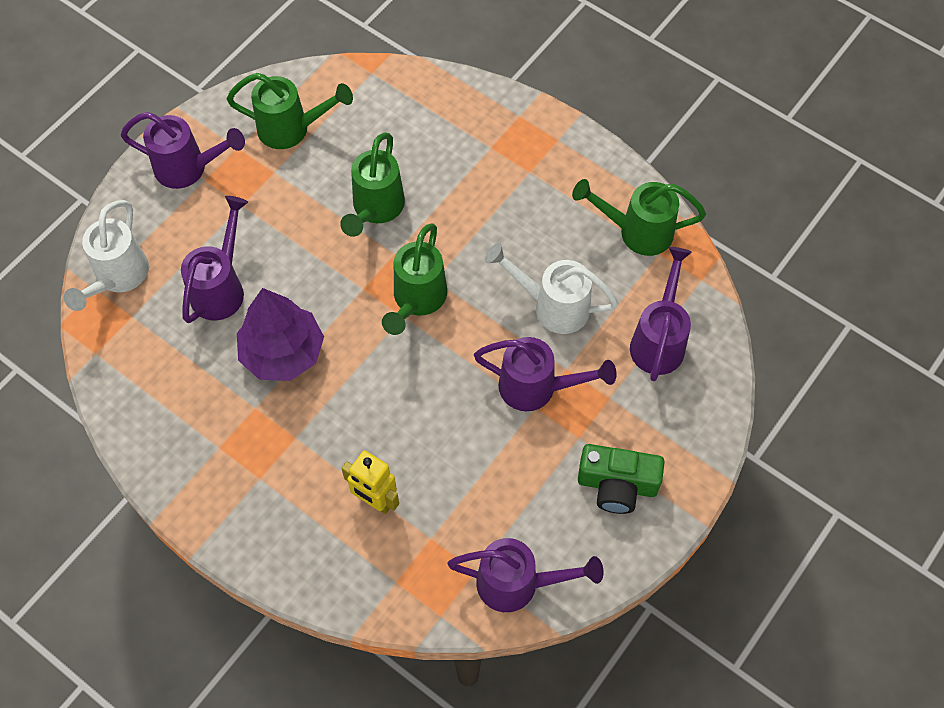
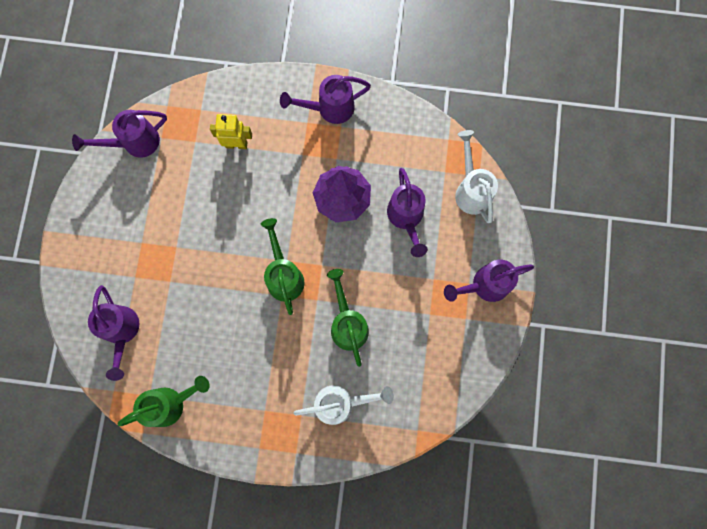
camera: 150 degrees right, 15 degrees up
(292, 129) = (440, 353): green watering can -> none
(537, 388) = (180, 259): purple watering can -> purple watering can (329, 108)
(552, 306) = (199, 318): white watering can -> white watering can (341, 403)
(617, 485) = (106, 226): green camera -> none

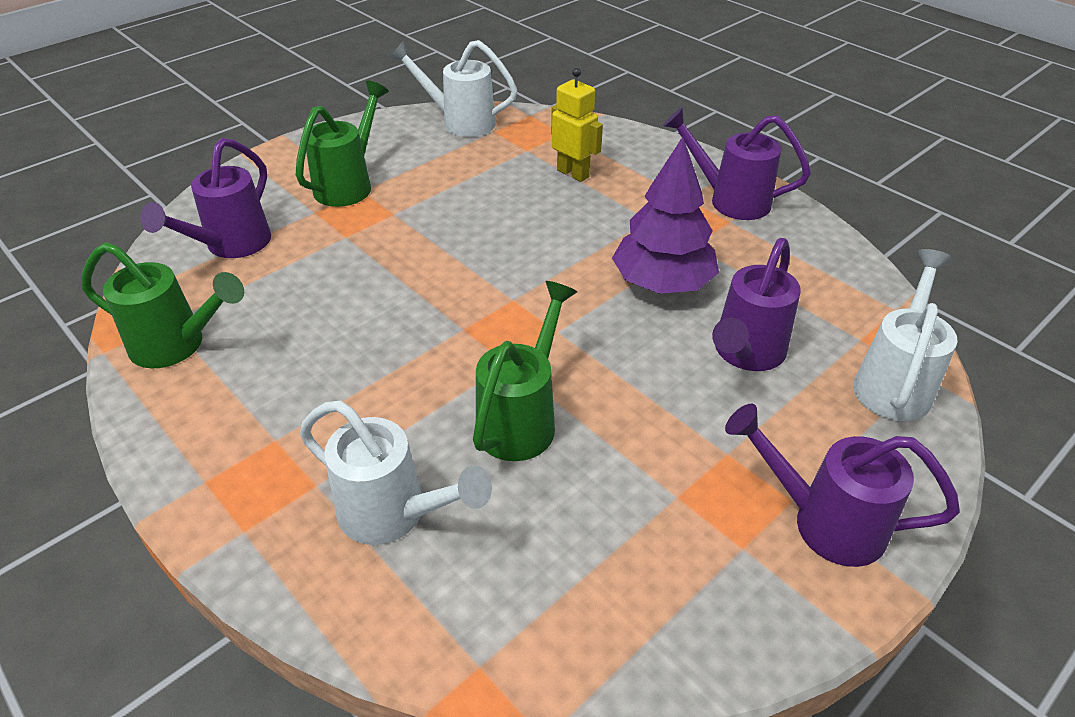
camera: 40 degrees right, 35 degrees down
(134, 143) = (460, 122): purple watering can -> white watering can
(284, 275) = (492, 310): green watering can -> green watering can (349, 184)

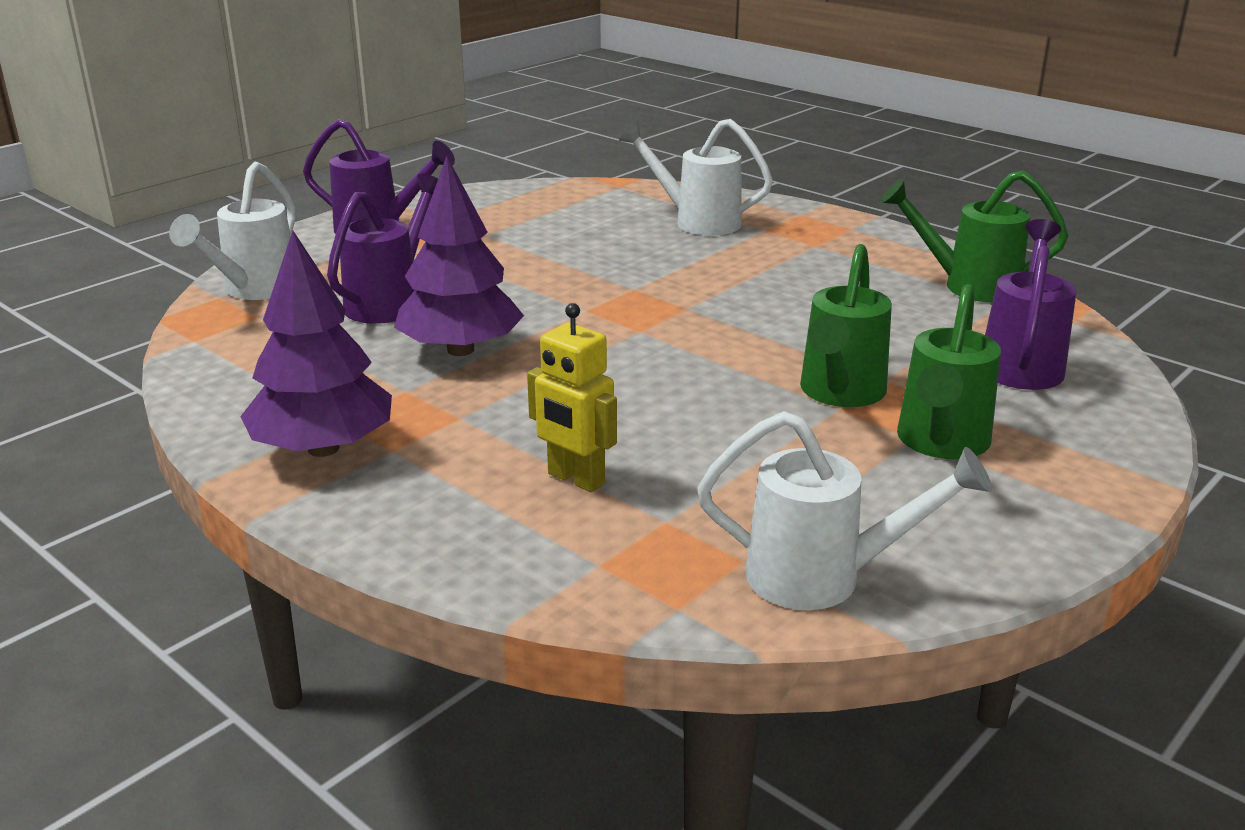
camera: 175 degrees right, 15 degrees down
(522, 418) = (611, 260): green watering can -> green watering can (839, 394)
(729, 200) = (323, 448): purple watering can -> purple tree

